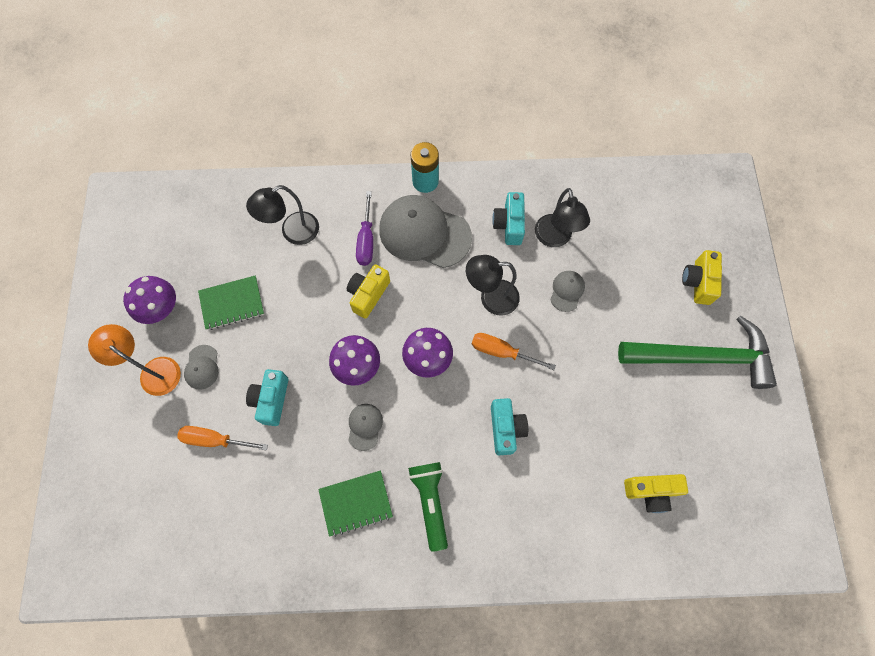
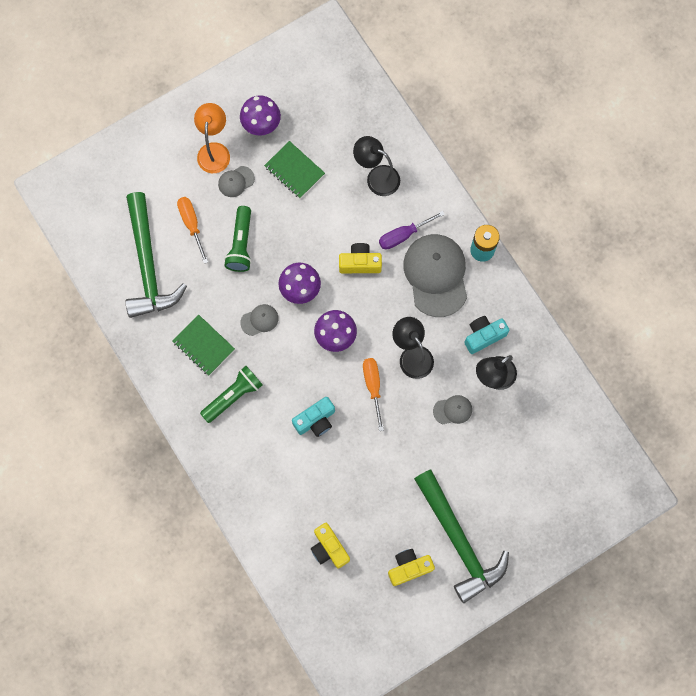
camera: 60 degrees right, 5 degrees up
(226, 514) = (148, 264): none -> green hammer
(271, 400) = (241, 244): turquoise camera -> green flashlight
(698, 282) = (523, 509): yellow camera -> yellow camera (409, 567)

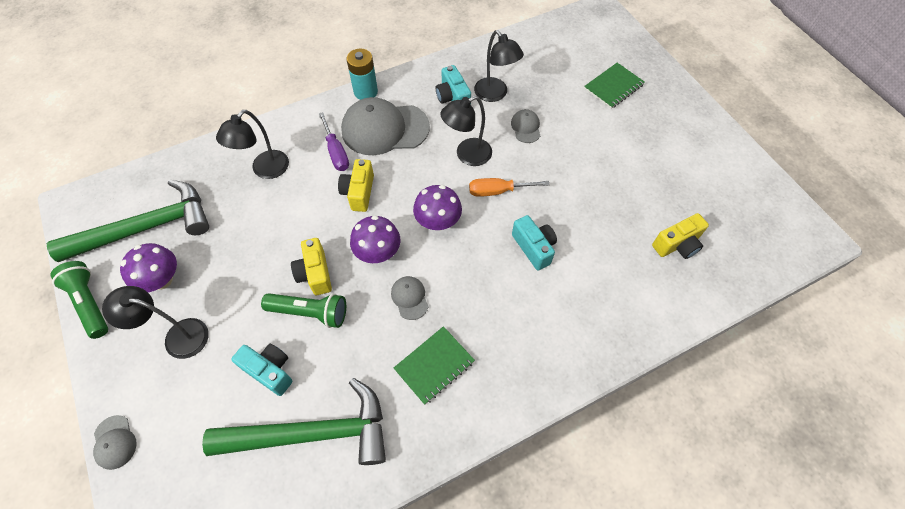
camera: 85 degrees left, 15 degrees down
(192, 225) = (270, 371): orange screwdriver -> turquoise camera
(214, 151) = (178, 336): orange lamp -> black lamp
(233, 396) = (502, 334): green flashlight -> green flashlight (90, 303)
(236, 181) = (227, 313): grey cap -> grey cap (114, 442)
(294, 170) = (233, 248): green notebook -> green notebook (613, 87)
(409, 567) = (688, 175): yellow camera -> yellow camera (315, 273)
(458, 540) = (656, 133): green hammer -> green hammer (146, 228)

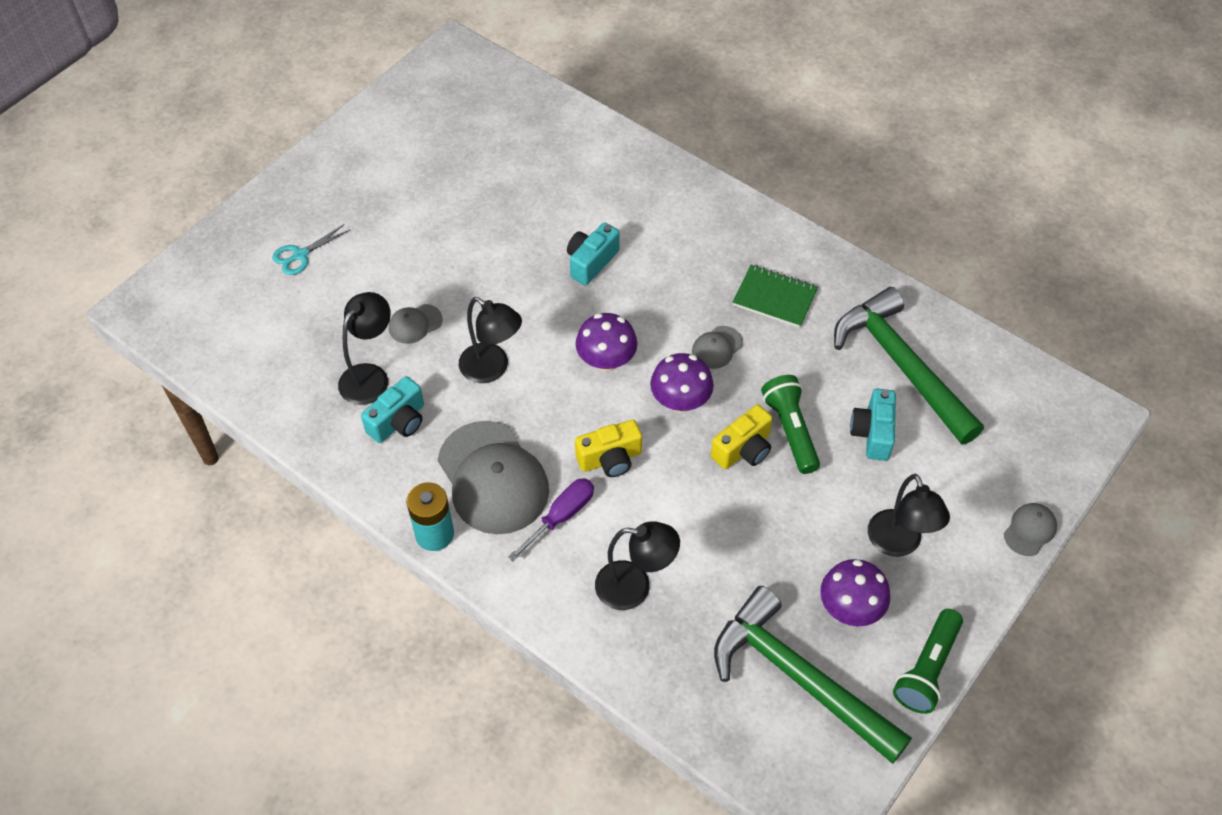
camera: 115 degrees left, 5 degrees down
(498, 191) = (531, 318): orange screwdriver -> none
(613, 87) = (300, 255): green notebook -> turquoise scissors
(677, 245) = (520, 148): yellow camera -> none

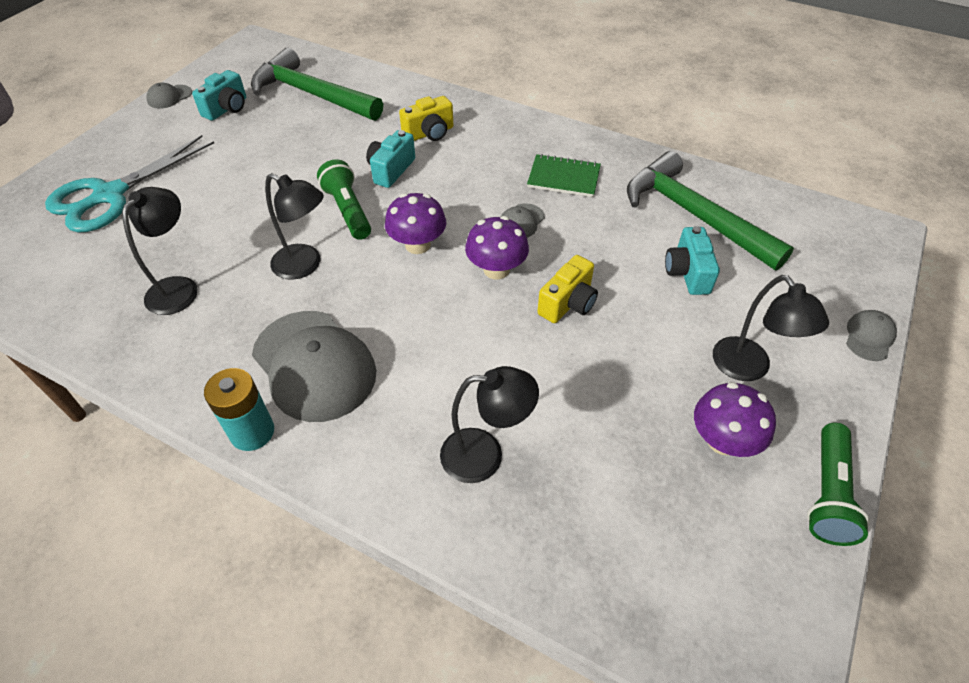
camera: 10 degrees left, 5 degrees down
(300, 255) = (110, 195): turquoise scissors -> turquoise scissors, size x2.18
(398, 422) = (209, 325): turquoise camera -> turquoise camera (227, 108)
(415, 324) = (225, 237): grey cap -> grey cap (169, 97)
(561, 517) = (392, 393): purple screwdriver -> none
(610, 459) = (436, 330): yellow camera -> yellow camera (429, 133)
(790, 430) = (609, 280): green flashlight -> green flashlight (348, 210)
(799, 678) = (693, 528): green hammer -> green hammer (312, 94)

